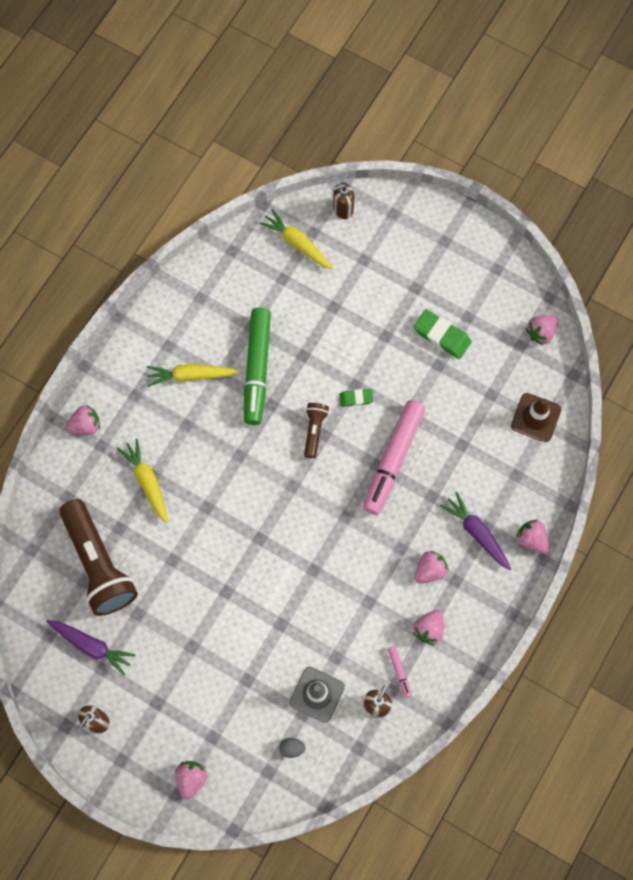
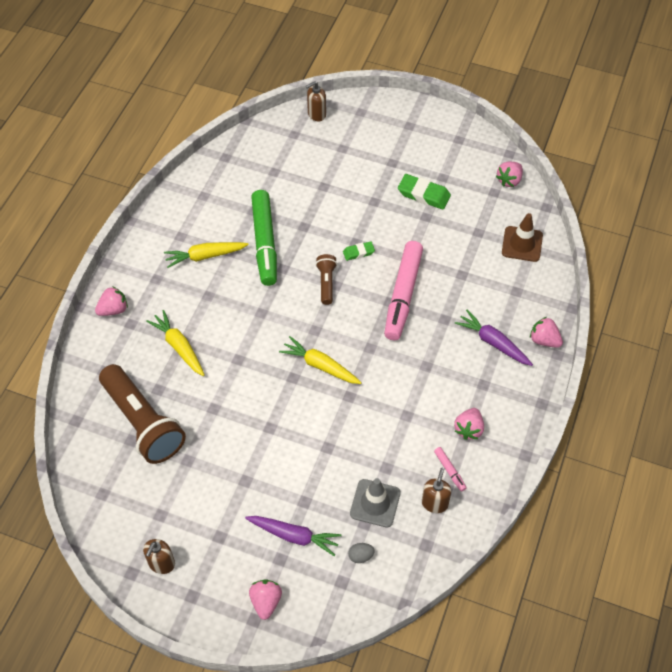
camera: 10 degrees left, 15 degrees down
(91, 646) = (146, 496): purple carrot -> purple carrot (294, 536)
(297, 243) = (282, 144): yellow carrot -> yellow carrot (320, 365)
(430, 570) = (457, 380): pink strawberry -> none

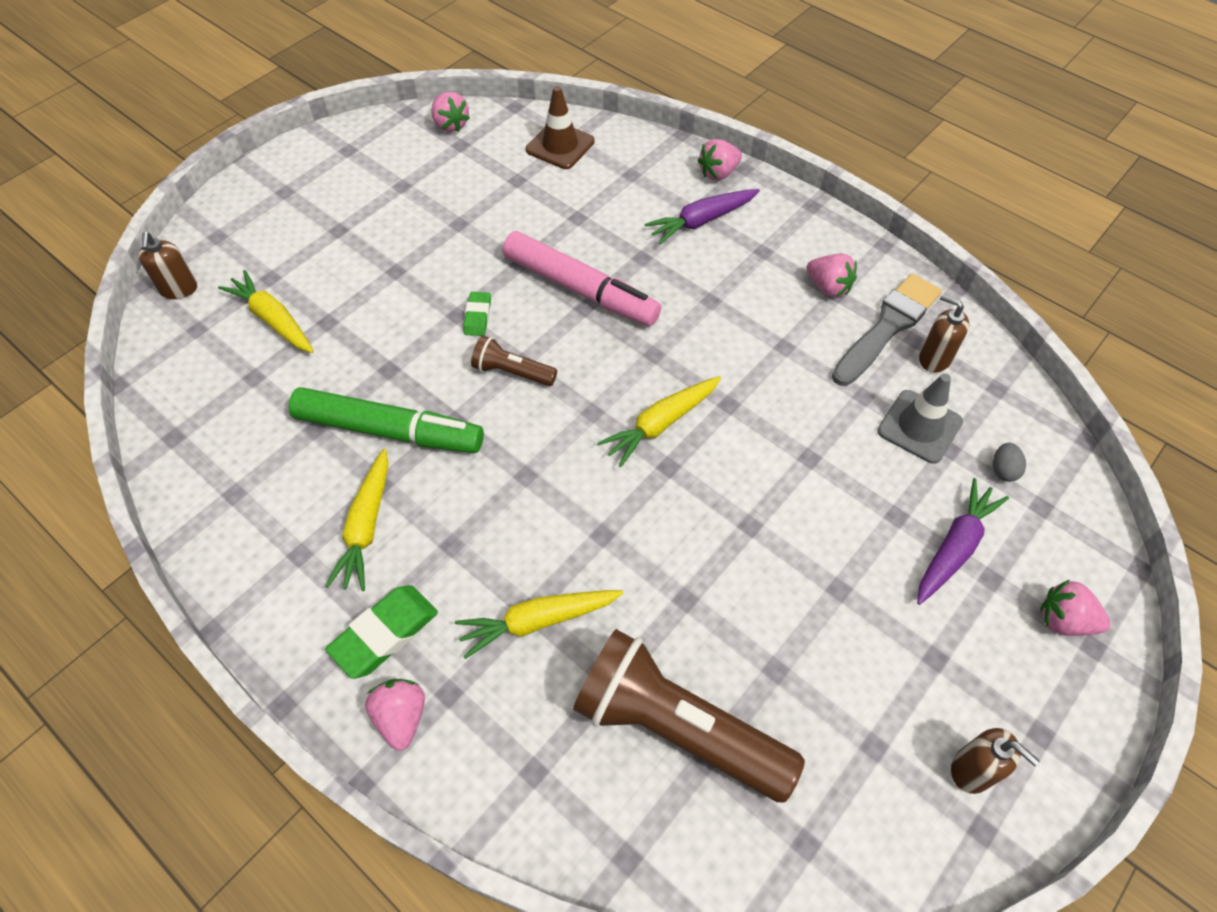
camera: 70 degrees left, 0 degrees up
(143, 423) = (676, 727): brown flashlight -> brown flashlight turned 135 degrees counterclockwise
(314, 163) = (273, 320): none -> yellow carrot
(424, 194) = (418, 214): green eraser -> green eraser (385, 634)
(449, 471) = (887, 327): pink marker -> grey brush

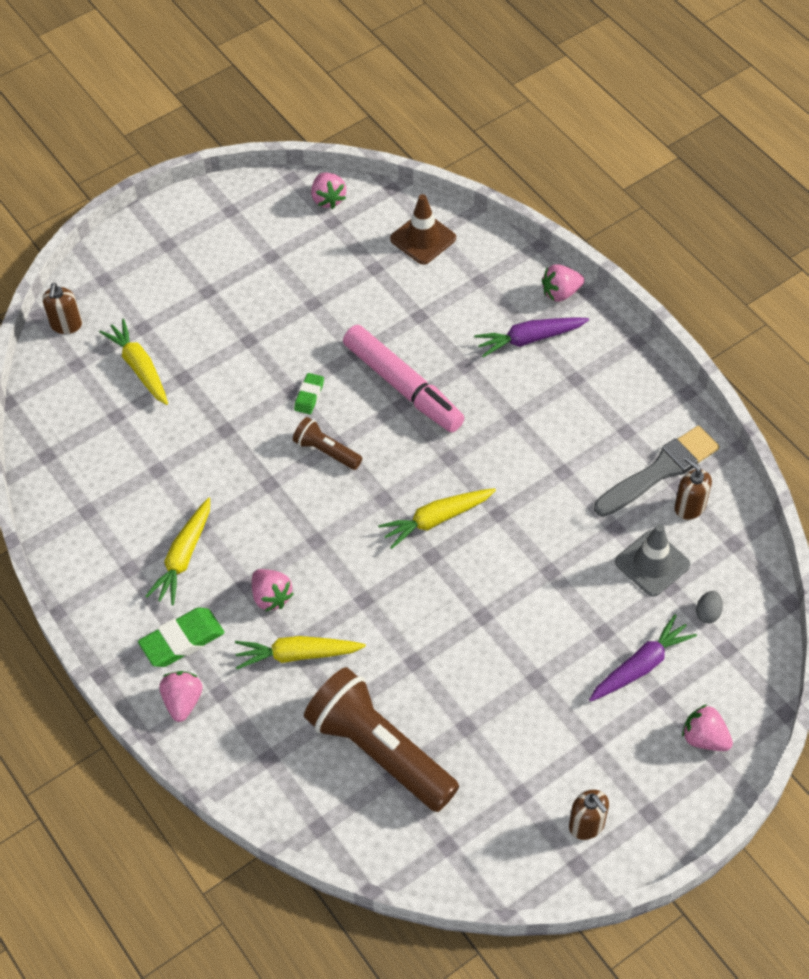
camera: 15 degrees right, 0 degrees up
(389, 430) = (216, 482): green marker -> none
(828, 287) = (621, 424): pink strawberry -> pink strawberry (271, 597)

